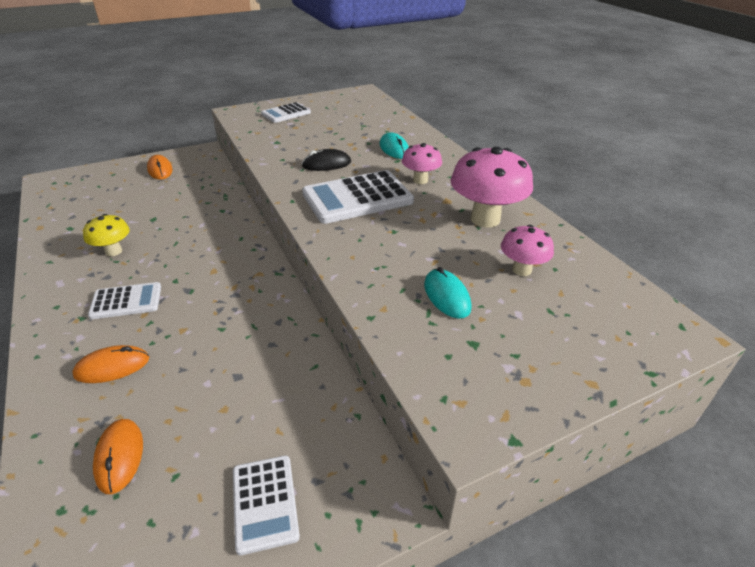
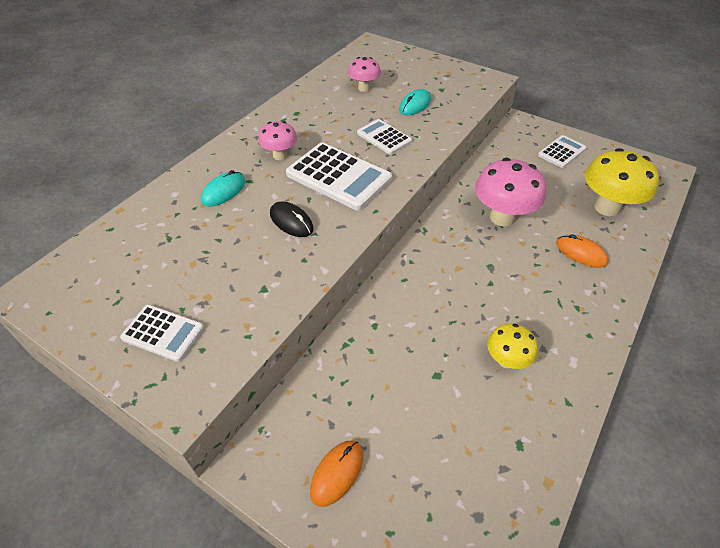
camera: 120 degrees left, 10 degrees up
(119, 456) = (607, 207): orange mouse -> yellow mushroom
(126, 301) = (538, 294): white calculator -> white calculator (384, 137)
(485, 219) = (317, 112): pink mushroom -> pink mushroom (502, 217)

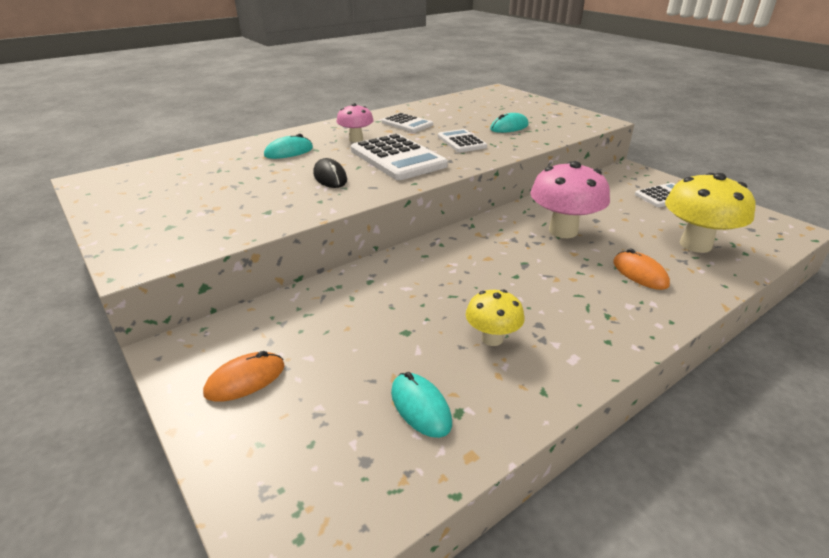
camera: 20 degrees right, 15 degrees down
(163, 333) = (159, 221): white calculator -> white calculator (407, 124)
(364, 88) = (467, 112): pink mushroom -> none
(490, 450) = (420, 407): none -> turquoise mouse

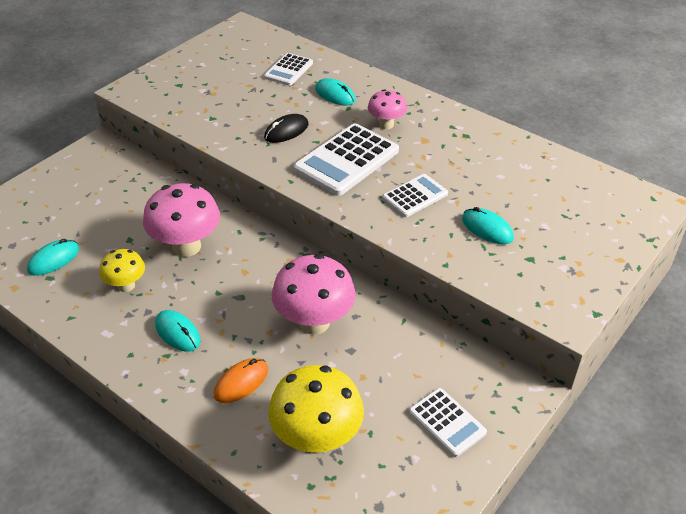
camera: 75 degrees right, 10 degrees up
(245, 380) = (75, 182): orange mouse -> none
(407, 124) = (453, 148): white calculator -> white calculator (288, 70)
(436, 289) = (186, 246): none -> pink mushroom
(574, 305) = (177, 333): none -> turquoise mouse

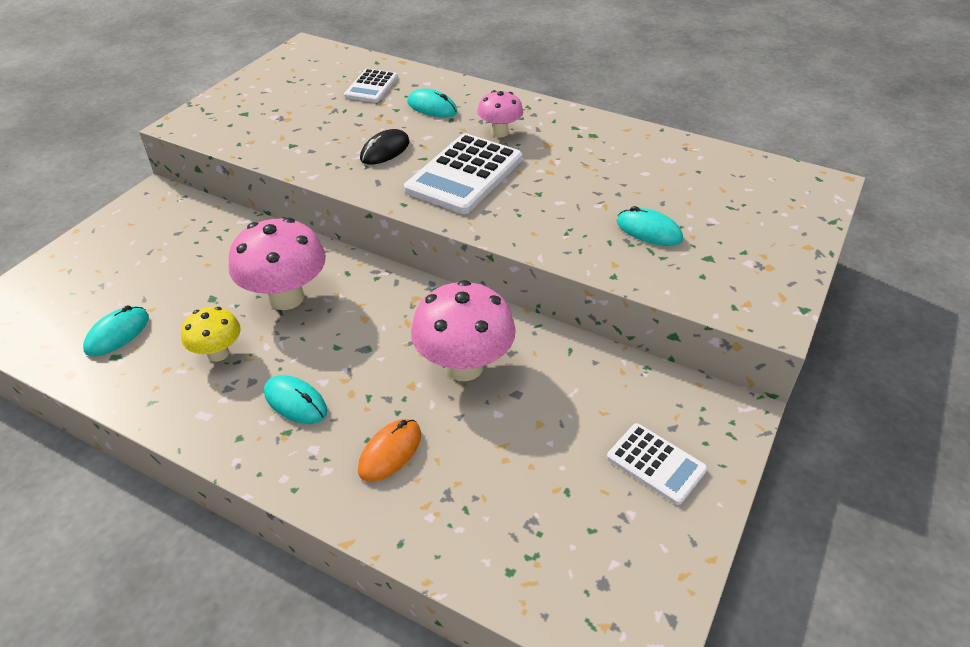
camera: 10 degrees left, 0 degrees up
(317, 438) = (502, 508): yellow mushroom -> none
(415, 196) = (555, 205): white calculator -> none

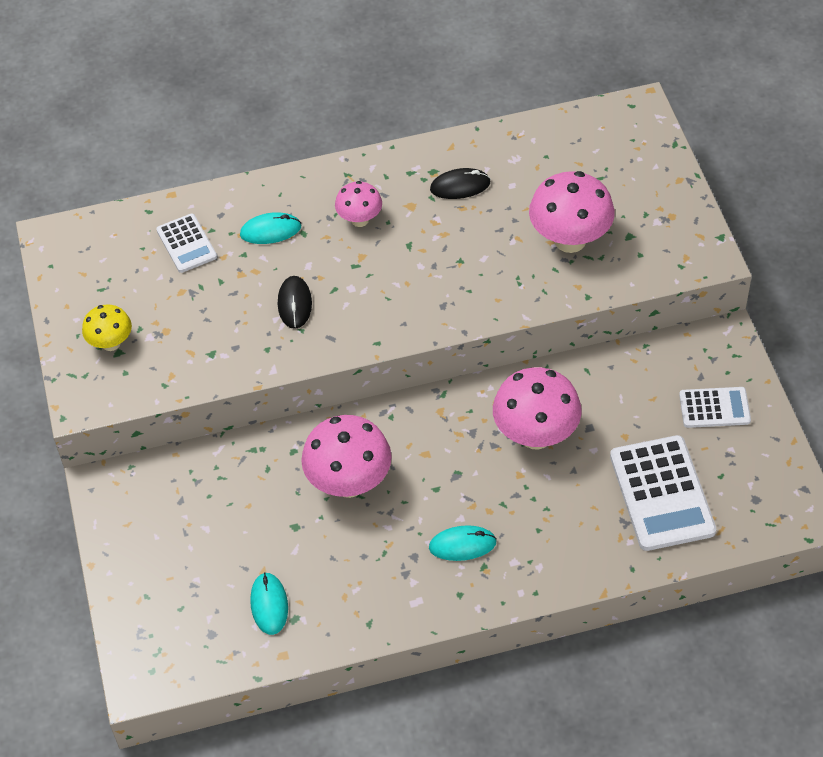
camera: 40 degrees left, 10 degrees up
(218, 353) = (363, 558): yellow mushroom -> yellow mushroom (111, 343)
(390, 452) = (561, 525): orange mouse -> none
(464, 174) = (386, 282): white calculator -> white calculator (661, 494)
(601, 153) = (460, 186): none -> black mouse
(649, 231) = (570, 240): turquoise mouse -> pink mushroom

